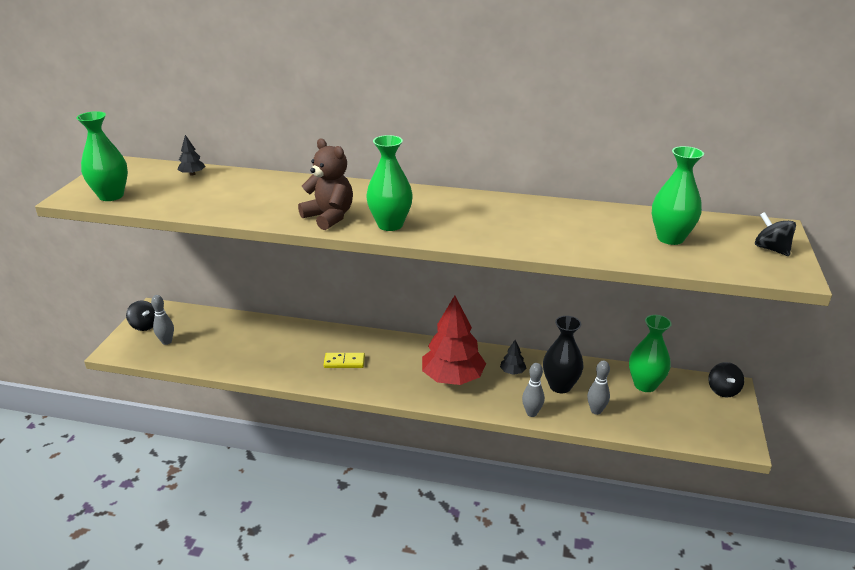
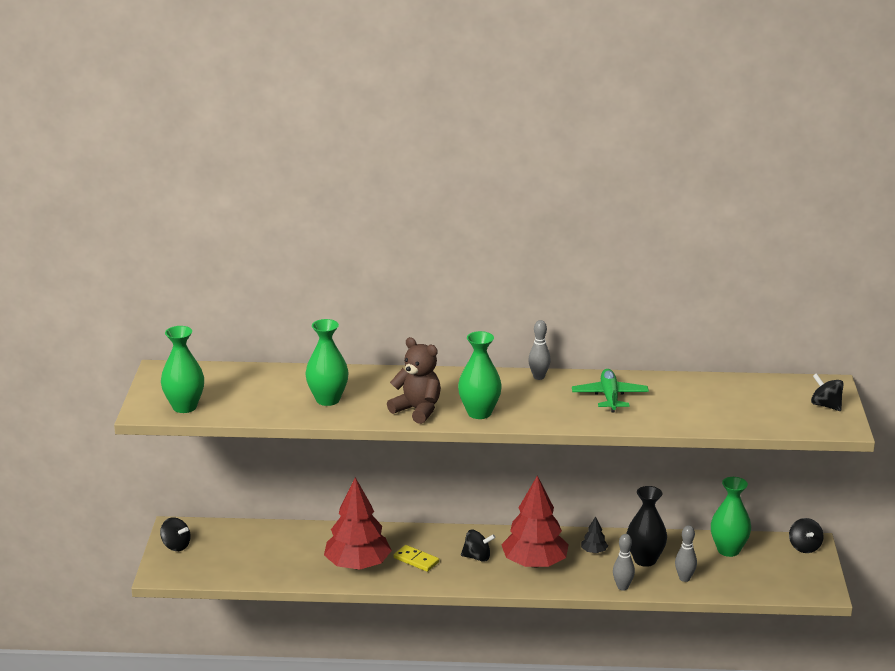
camera: 10 degrees left, 5 degrees down
(166, 341) = (212, 560): grey bowling pin -> grey bowling pin (539, 377)
(192, 174) = (249, 375): black tree -> none
(290, 361) = (357, 565): none -> red tree
(344, 362) = (416, 560): yellow domino -> yellow domino turned 45 degrees clockwise
(401, 365) = (477, 557): none -> black spinning top
(532, 220) = (609, 397): none -> green plane
(670, 238) = (738, 403): green vase -> green vase (328, 400)

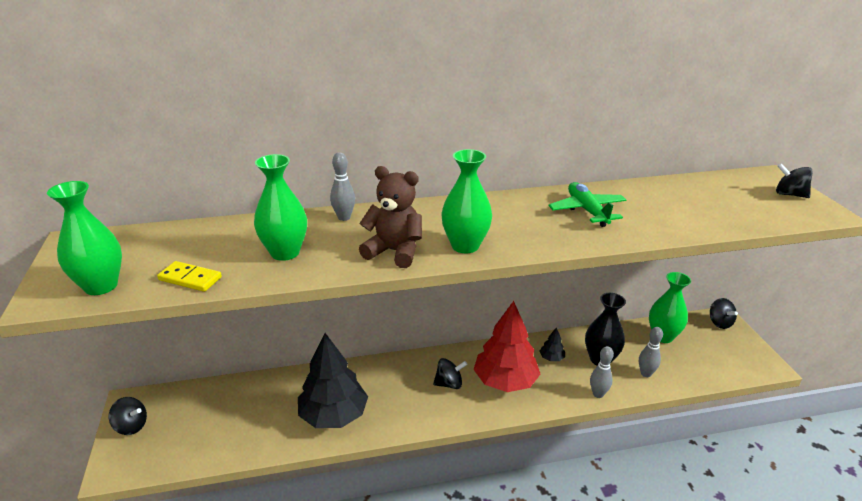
camera: 15 degrees left, 5 degrees up
(357, 565) = (333, 415): red tree -> black tree
(416, 560) = (391, 398): yellow domino -> yellow domino (190, 279)
(539, 377) = (503, 199): grey bowling pin -> grey bowling pin (344, 217)

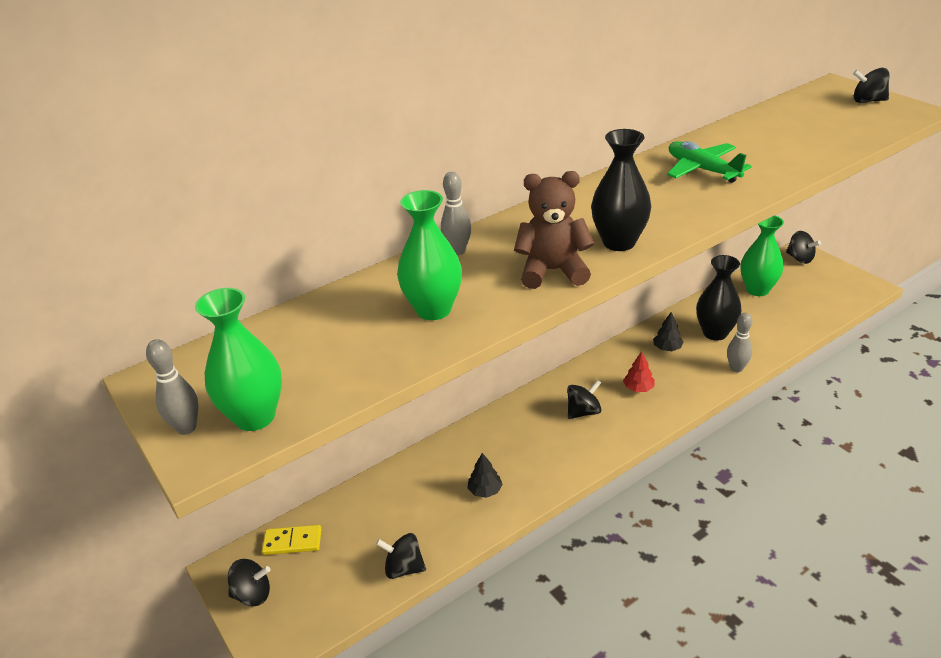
camera: 20 degrees left, 5 degrees up
(190, 279) = (356, 373): yellow domino -> yellow domino (292, 542)
(236, 449) = (404, 568): none -> black spinning top
(333, 415) = (485, 490): black tree -> black tree, size x0.41
(465, 246) = (619, 242): green vase -> black vase
(505, 381) = (638, 388): red tree -> red tree, size x0.41
(645, 373) = (766, 332): grey bowling pin -> grey bowling pin (186, 428)

